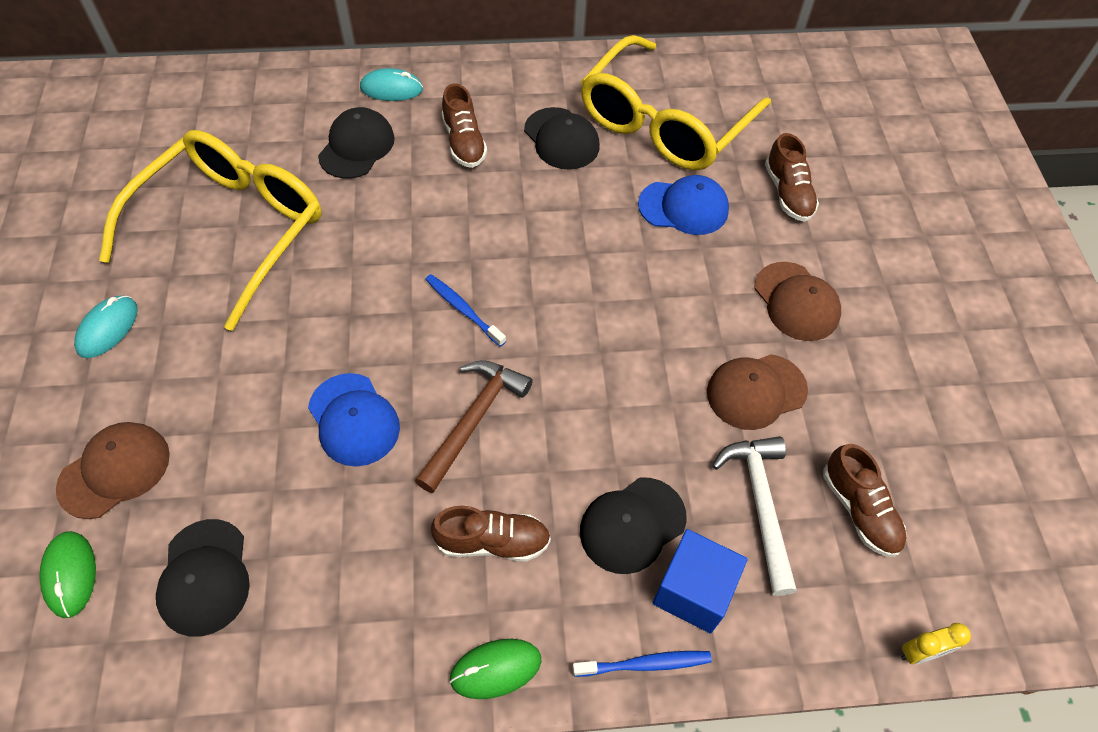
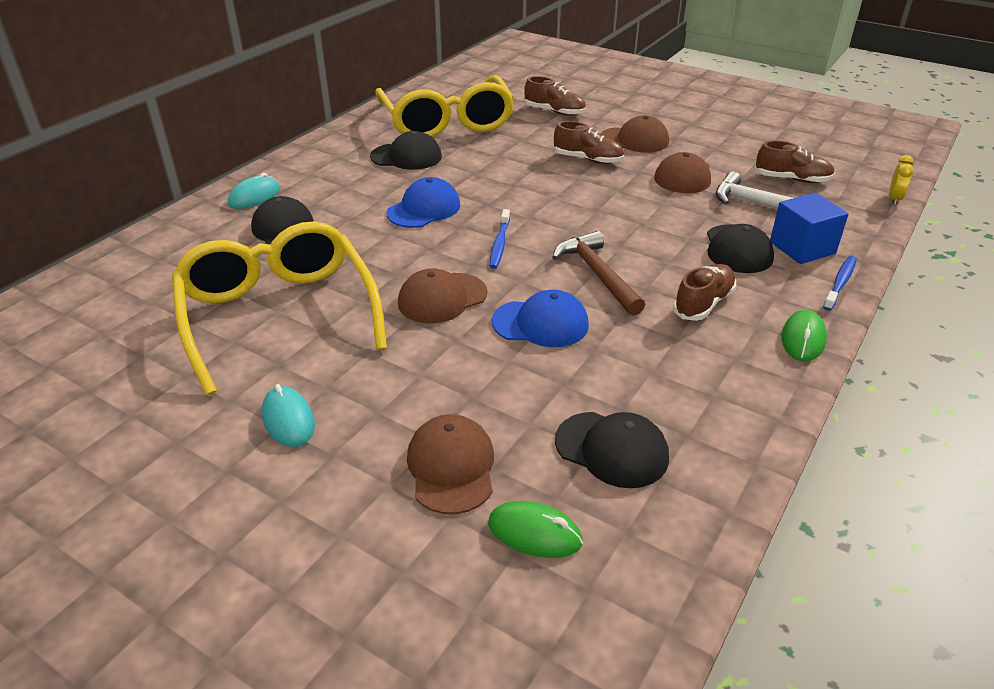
camera: 50 degrees left, 20 degrees down
(338, 322) = (442, 298): none -> brown cap
(463, 309) = (499, 244): blue toothbrush -> blue toothbrush turned 75 degrees counterclockwise
(464, 142) = (353, 189): brown shoe -> brown shoe (588, 159)
(683, 207) = (521, 142): blue cap -> blue cap (424, 209)

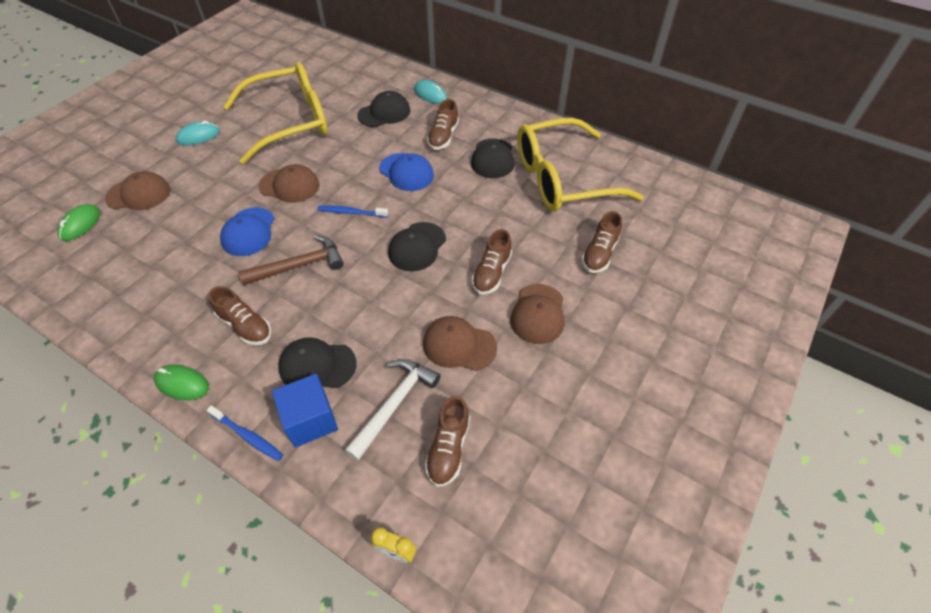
camera: 90 degrees right, 15 degrees up
(355, 186) = (443, 137): none -> brown shoe
(442, 298) = (289, 185): brown cap -> brown cap turned 135 degrees clockwise
(612, 449) = (121, 258): black cap -> black cap (417, 247)

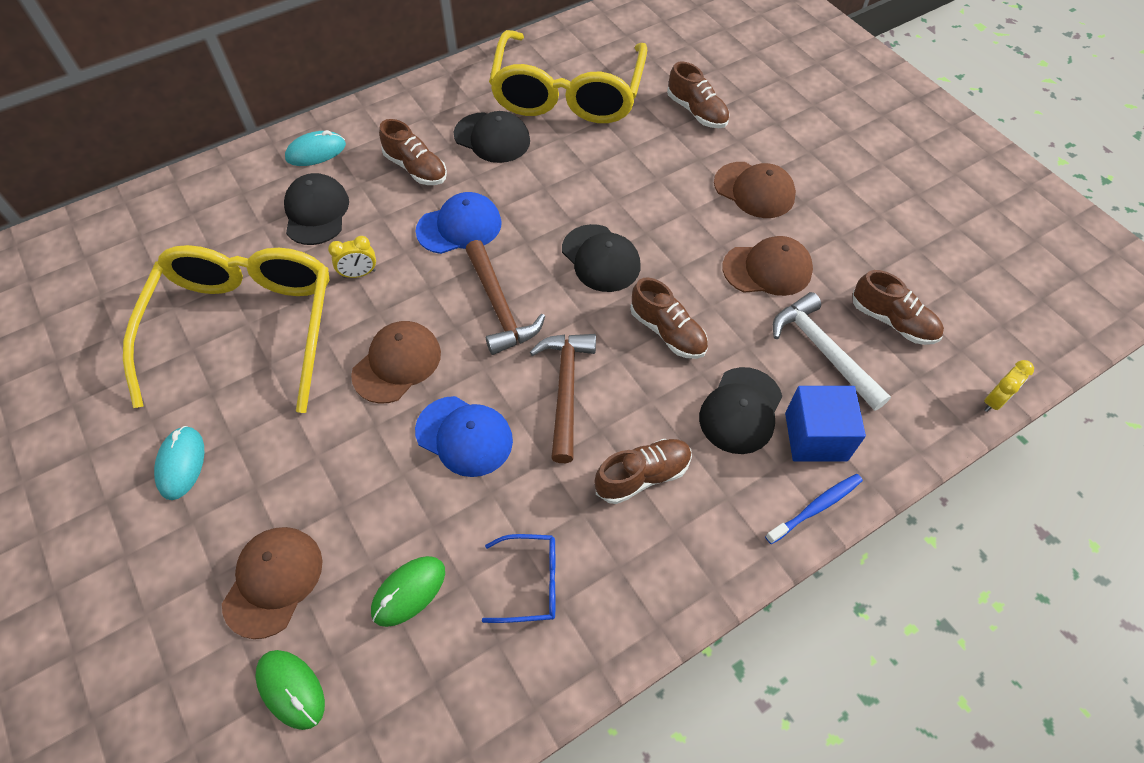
camera: 65 degrees left, 5 degrees up
(157, 296) = (531, 582): none -> blue glasses
(182, 384) = (708, 571): green mouse -> green mouse (409, 592)
(347, 146) = (359, 274): none -> yellow clock
(351, 212) = (499, 307): blue toothbrush -> brown hammer
(459, 345) = (767, 269): brown cap -> brown cap turned 135 degrees counterclockwise
(491, 273) = (678, 206): brown shoe -> brown shoe (667, 332)

